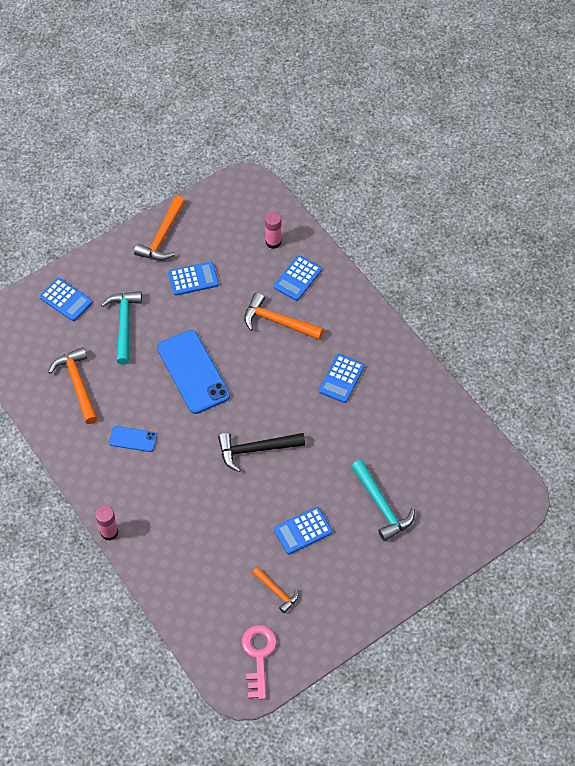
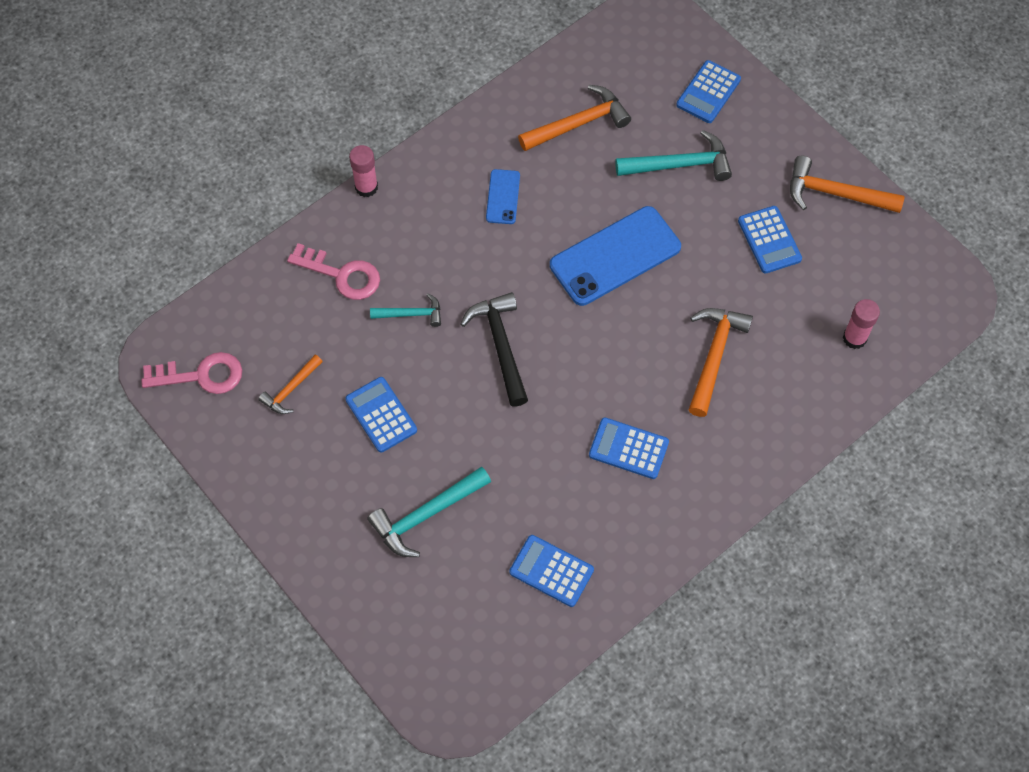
camera: 85 degrees right, 5 degrees up
(184, 552) = (342, 275): none -> pink key
(223, 506) = (411, 314): none -> turquoise hammer
(298, 278) = (795, 377): blue calculator -> blue calculator (551, 571)

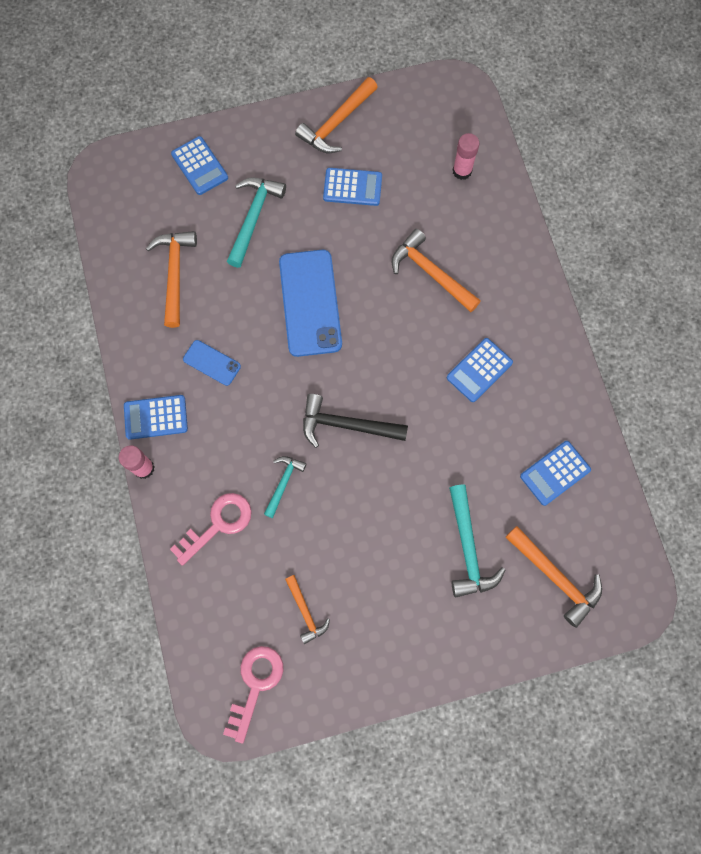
camera: 65 degrees left, 10 degrees up
(381, 415) = (364, 547): blue calculator -> blue calculator (156, 417)
(435, 616) = (555, 577): none -> orange hammer

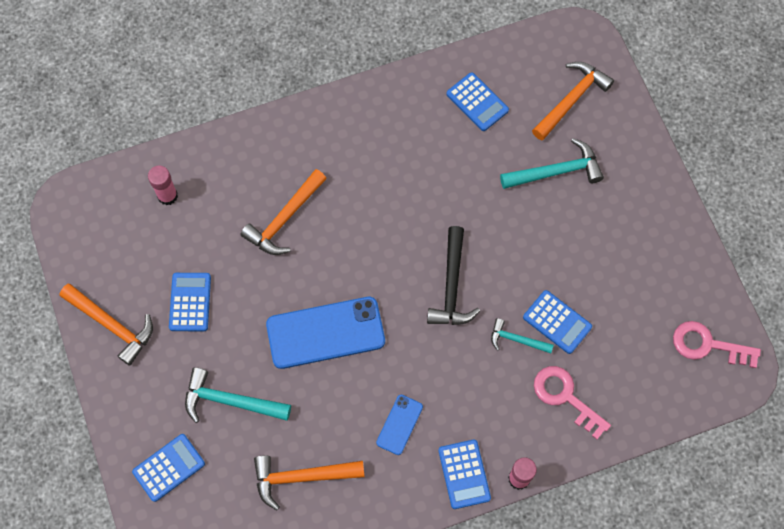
camera: 95 degrees left, 5 degrees down
(305, 612) = (635, 307): orange hammer -> none
(479, 370) = (384, 170): blue calculator -> blue calculator (557, 322)

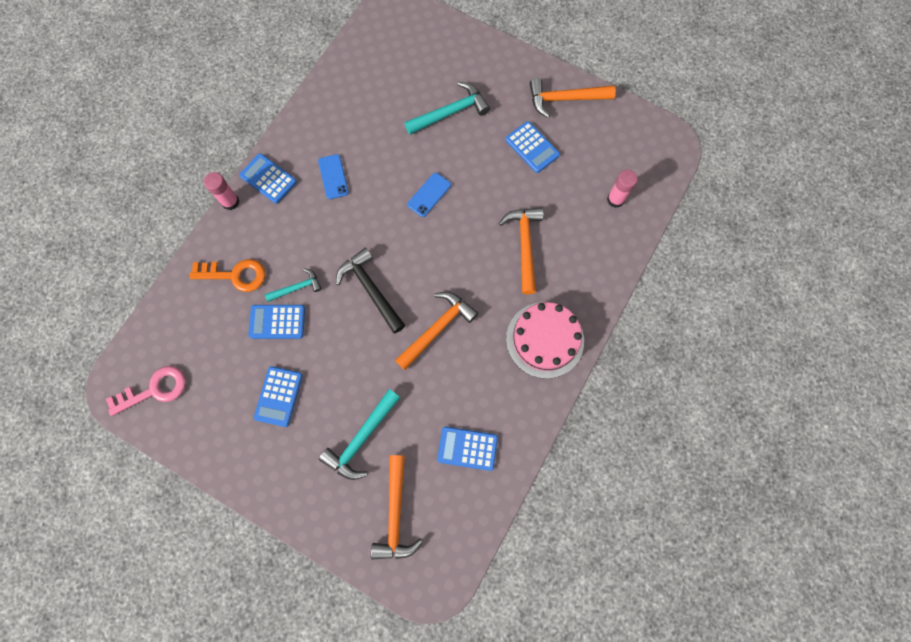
camera: 140 degrees right, 5 degrees up
(169, 467) = (451, 53): blue calculator -> blue calculator (279, 396)
(301, 477) = (369, 104): orange hammer -> orange hammer (438, 328)
(325, 333) = (429, 195): blue phone -> blue phone, size x0.49
(342, 132) = (545, 339): none -> pink cake
(565, 397) = (235, 275): pink key -> orange key

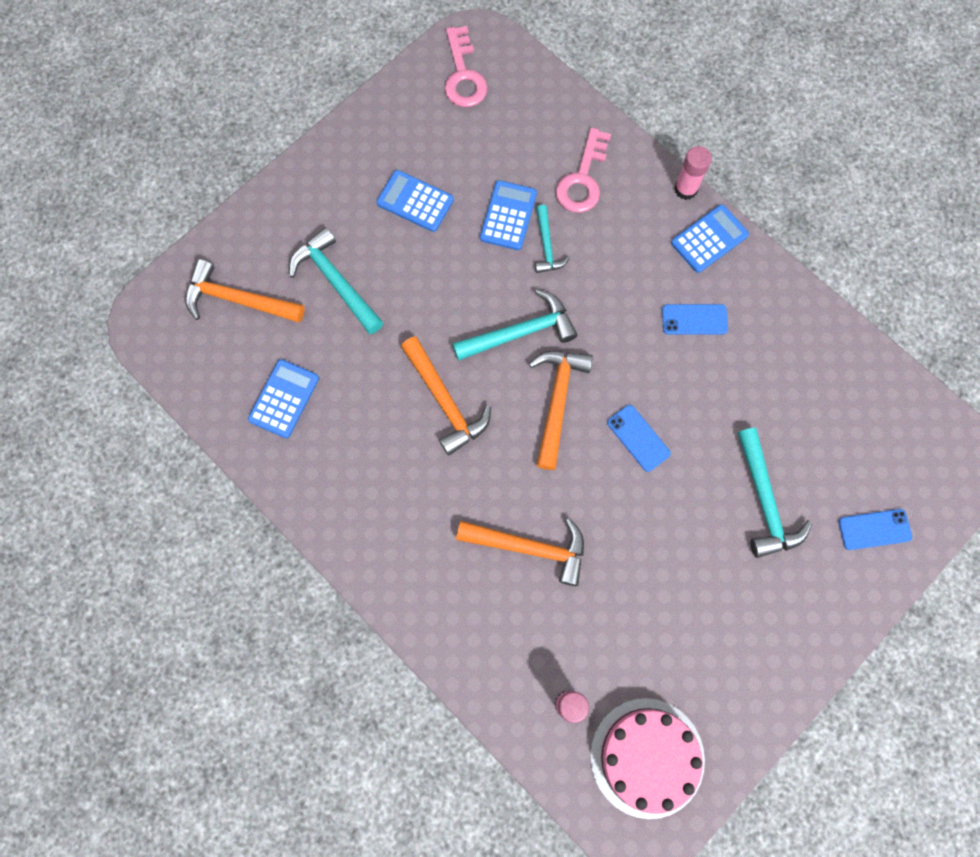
camera: 105 degrees right, 0 degrees up
(235, 275) = (583, 179): orange key -> pink key
(370, 289) = (521, 332): black hammer -> turquoise hammer
(450, 50) = (874, 529): none -> blue phone
(532, 147) = (681, 605): blue calculator -> none
(545, 339) = (389, 534): pink cake -> pink cake (647, 757)
(564, 99) = (755, 681): orange hammer -> orange hammer (557, 401)

